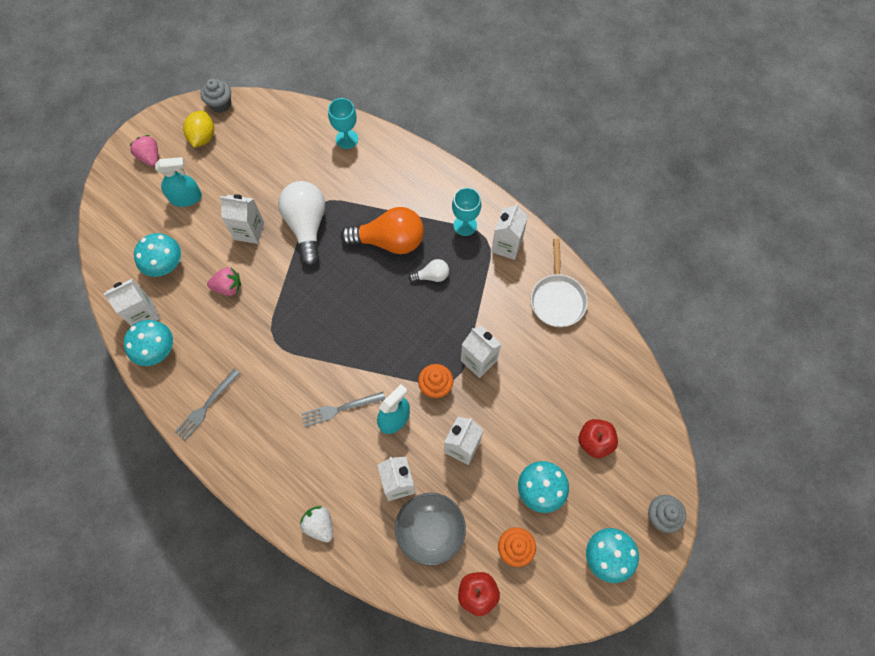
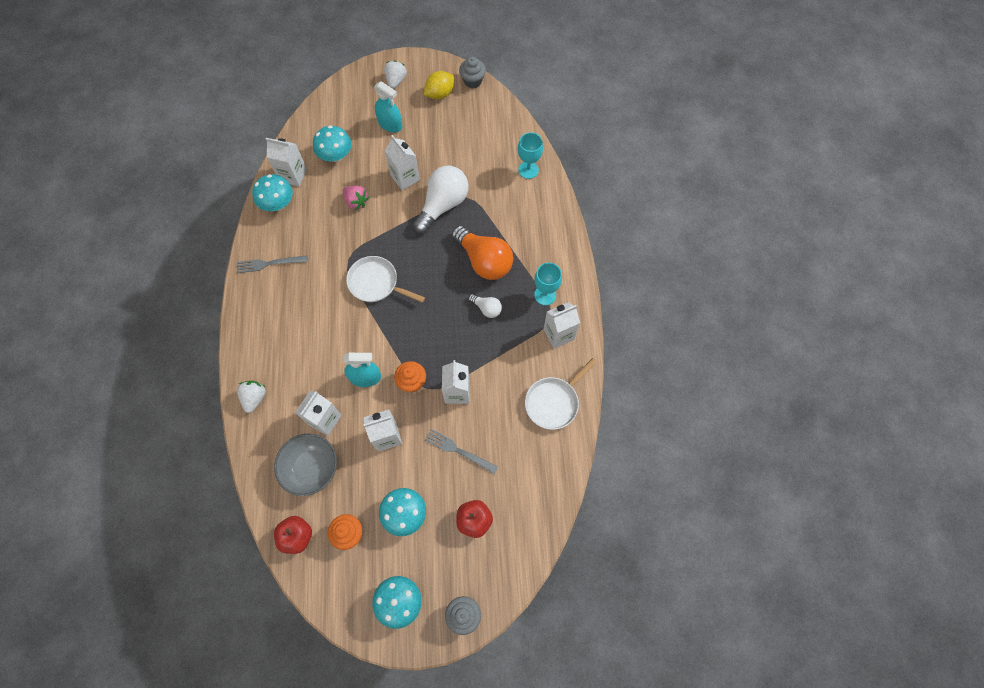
camera: 45 degrees right, 0 degrees up
(150, 157) = (396, 81): pink strawberry -> white strawberry
(320, 337) = (376, 283): none -> white pan
(340, 409) = (340, 339): grey fork -> grey fork (458, 450)

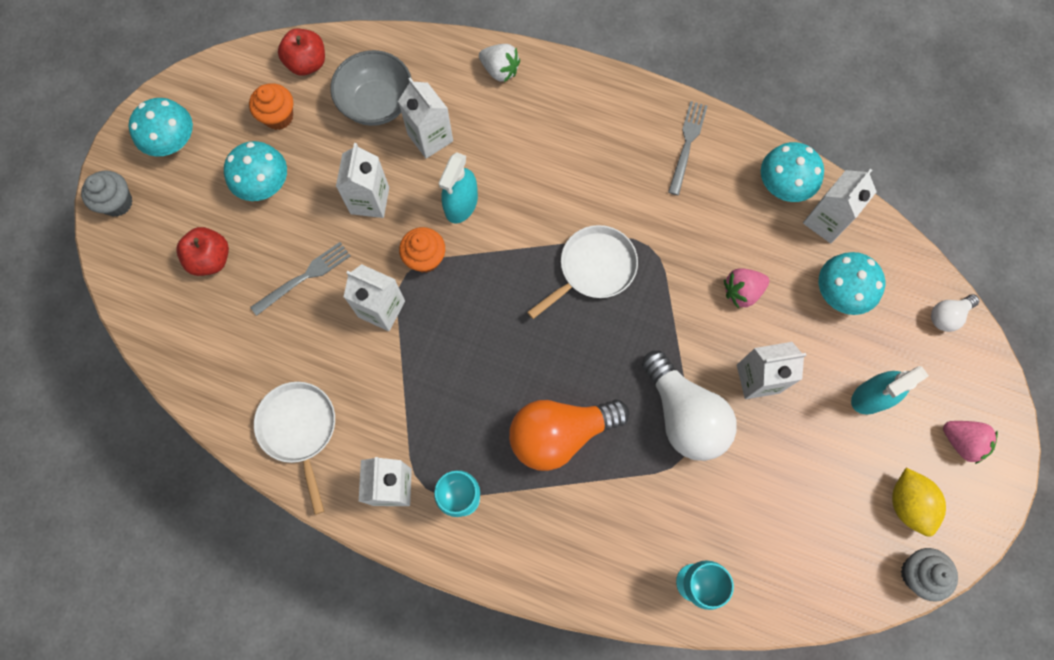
camera: 115 degrees right, 5 degrees up
(396, 81) = (961, 442): white strawberry -> pink strawberry
(487, 308) = (482, 402): white light bulb -> white light bulb (947, 316)

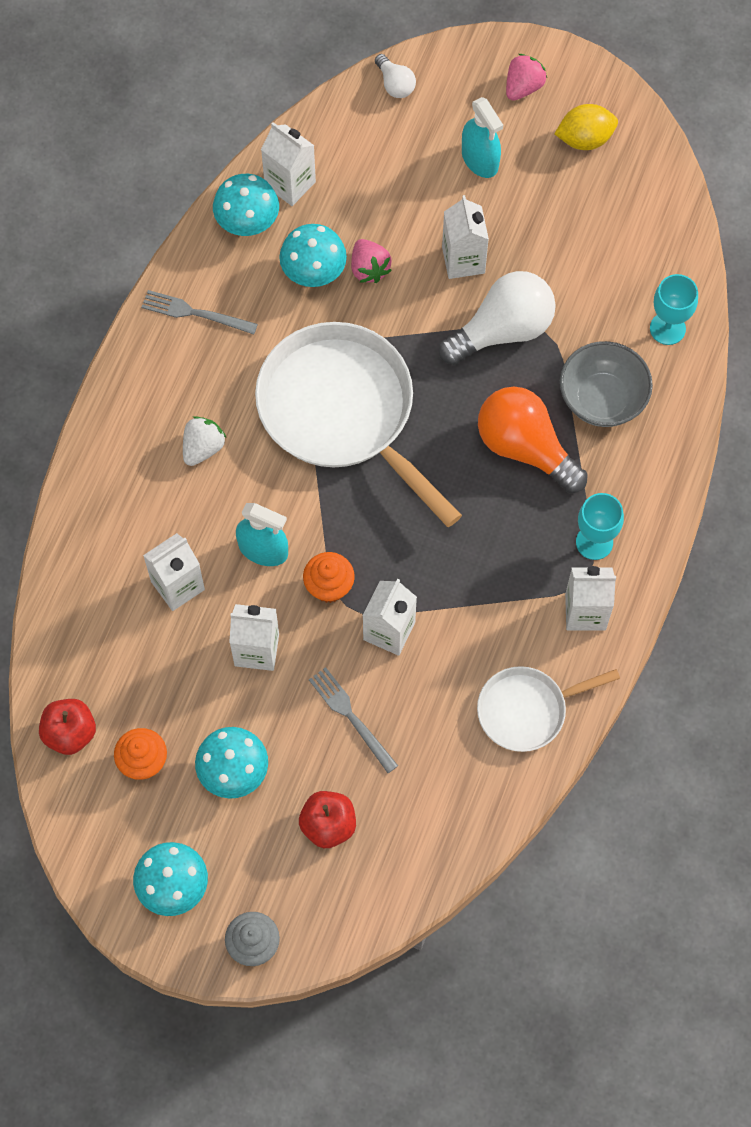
camera: 90 degrees left, 5 degrees down
(377, 103) = (130, 647): grey bowl -> grey bowl (602, 399)
(500, 70) = (91, 509): white strawberry -> white strawberry (203, 448)
(560, 434) = (525, 448): orange light bulb -> orange light bulb turned 150 degrees clockwise
(593, 269) = (343, 412): white pan -> white pan, size x1.87
(840, 293) = (370, 178): turquoise mushroom -> turquoise mushroom (313, 271)
(917, 573) = (649, 138): grey cupcake -> none

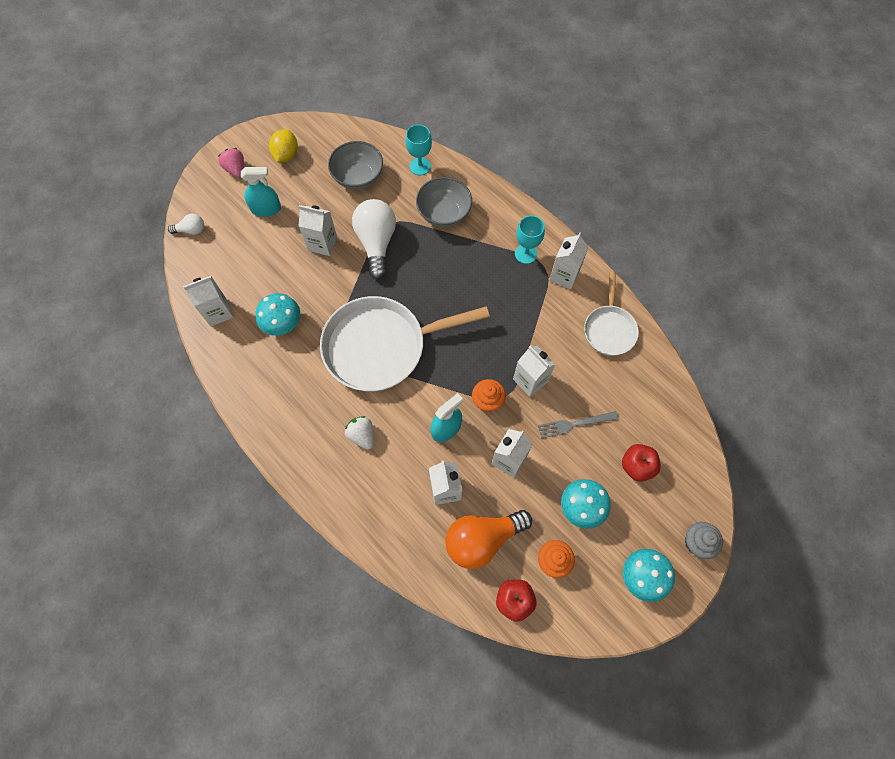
camera: 65 degrees left, 0 degrees up
(195, 313) = (270, 402): grey fork -> none
(247, 221) = (228, 346): turquoise mushroom -> none
(369, 269) = (299, 293): pink strawberry -> none
(525, 448) = (453, 262): orange light bulb -> orange light bulb (482, 539)
(600, 253) = (358, 177): none -> grey bowl

